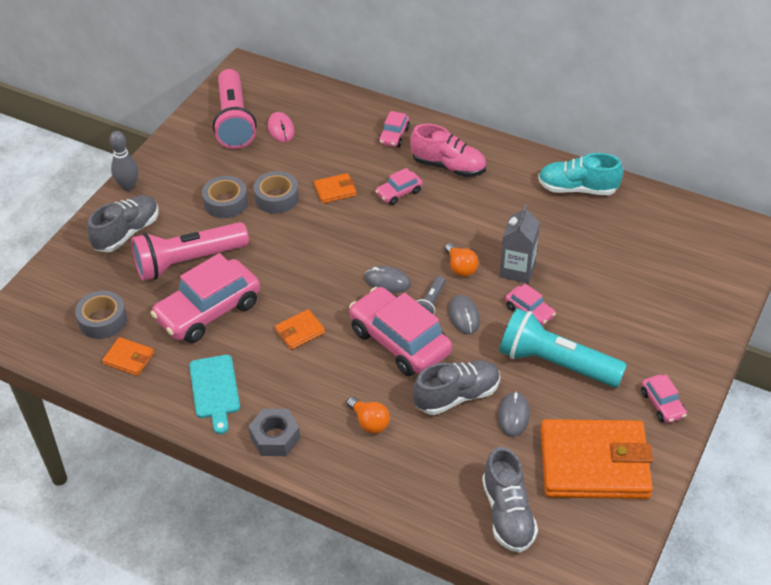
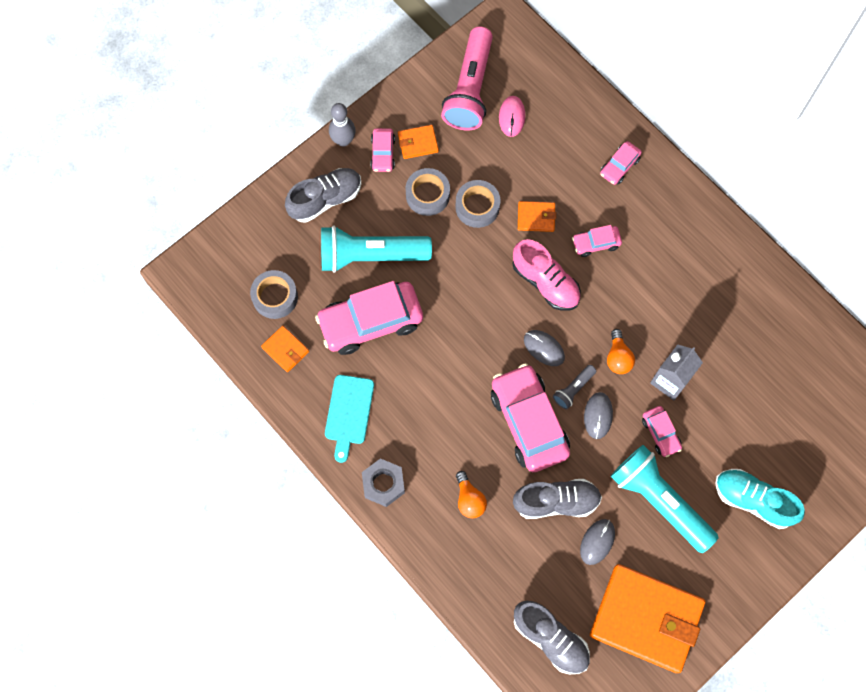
camera: 20 degrees right, 25 degrees up
(188, 261) = (370, 255): pink flashlight -> turquoise flashlight
(300, 331) = (444, 376): orange wallet -> orange wallet (418, 143)
(448, 166) = (657, 227): pink shoe -> pink shoe (545, 282)
(507, 514) = (550, 638): grey shoe -> grey shoe turned 60 degrees counterclockwise
(577, 189) = (772, 302): turquoise shoe -> turquoise shoe (753, 500)
(662, 404) = (735, 582): pink car -> pink car (383, 153)

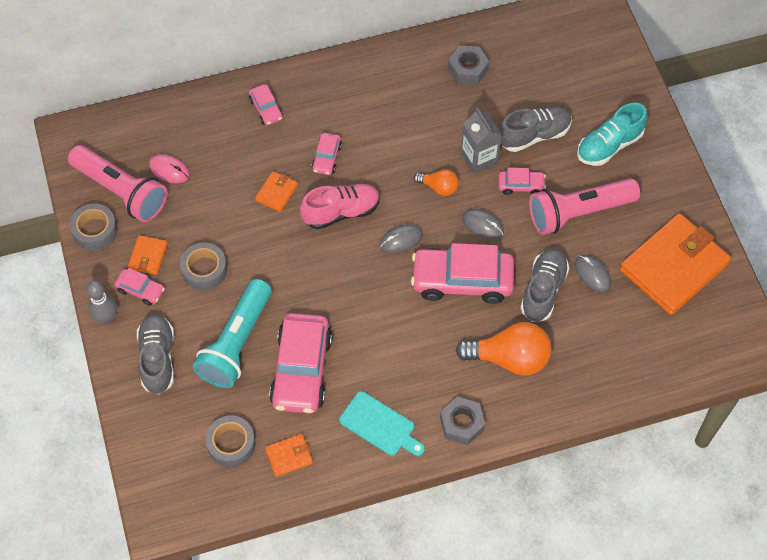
camera: 65 degrees left, 10 degrees down
(469, 499) = (509, 358): orange light bulb -> orange light bulb, size x1.88
(477, 207) = (239, 234): grey tape -> grey tape (95, 231)
(550, 638) = (660, 347): grey shoe -> grey shoe (534, 135)
(573, 389) = (449, 233): grey flashlight -> none
(659, 500) = (578, 212): turquoise flashlight -> pink flashlight
(766, 327) = (467, 69): none -> grey nut

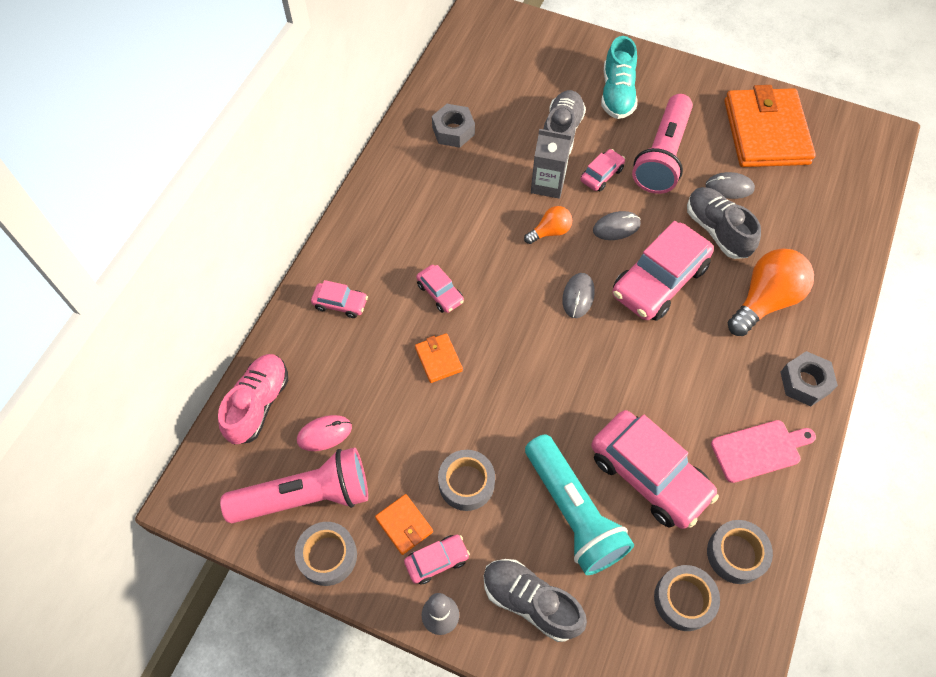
camera: 50 degrees left, 0 degrees up
(289, 456) = (736, 554): orange wallet -> grey tape
(341, 212) = (507, 322): pink shoe -> pink shoe (258, 404)
(380, 426) = (759, 450): turquoise cutting board -> pink cutting board

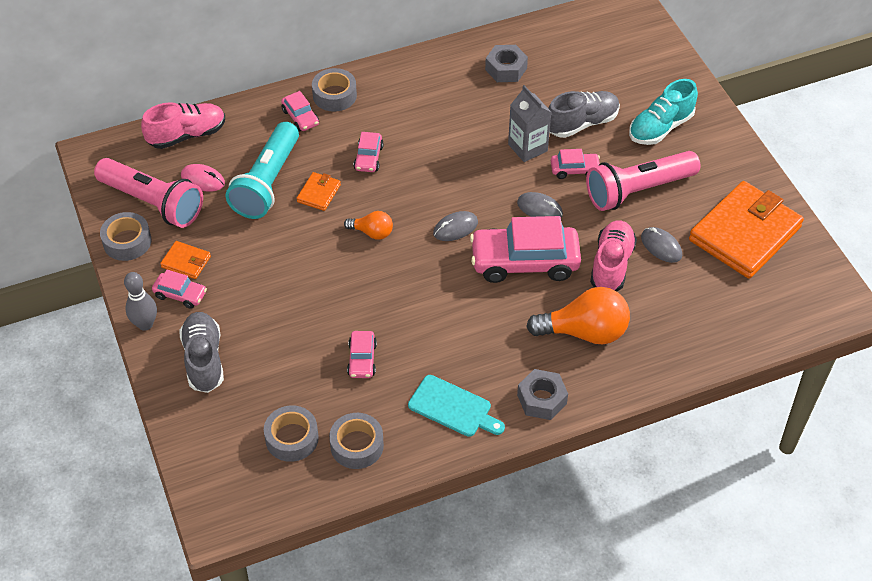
camera: 45 degrees right, 10 degrees down
(404, 525) = (186, 262): orange wallet -> orange wallet turned 75 degrees counterclockwise
(466, 483) = (248, 271): grey tape -> grey tape (334, 95)
(550, 231) = (489, 177): orange light bulb -> orange light bulb (372, 232)
(573, 512) = (288, 338): turquoise flashlight -> turquoise flashlight (267, 183)
(649, 475) = (362, 359): pink car -> pink car, size x0.48
(717, 230) = (611, 265): grey shoe -> pink shoe
(759, 450) = (453, 408): pink cutting board -> turquoise cutting board

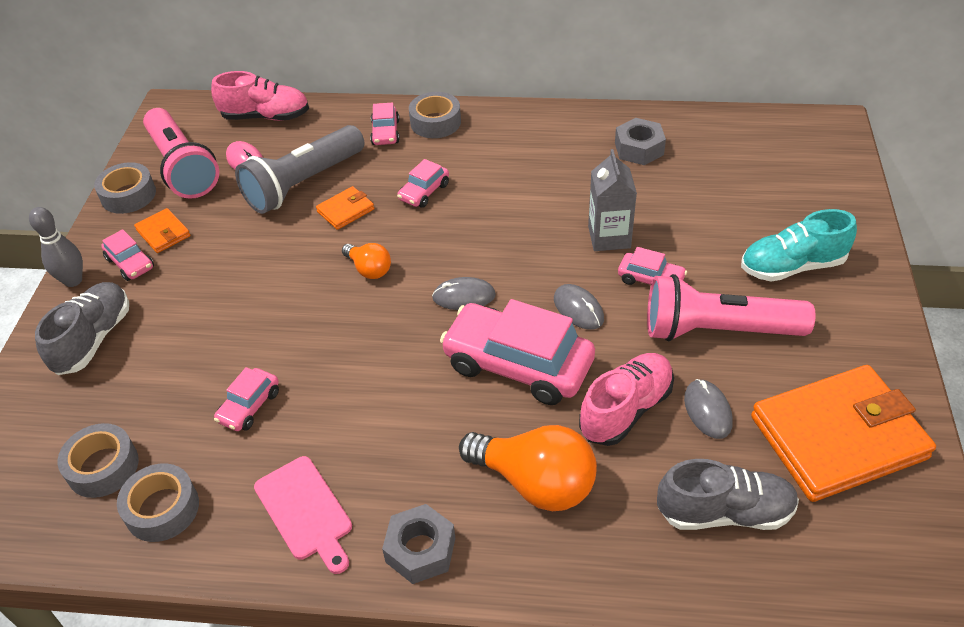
camera: 30 degrees right, 5 degrees down
(267, 183) = (303, 183): turquoise flashlight -> grey flashlight
(453, 408) = (305, 512): turquoise cutting board -> pink cutting board
(582, 123) = (692, 231): grey shoe -> grey shoe (724, 512)

